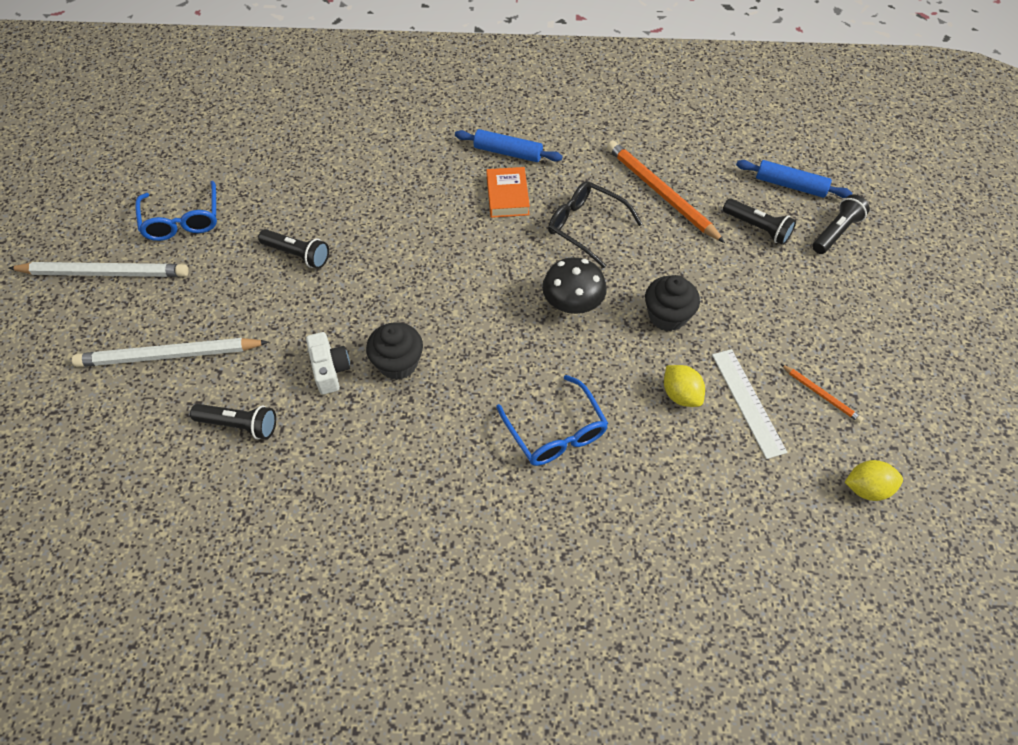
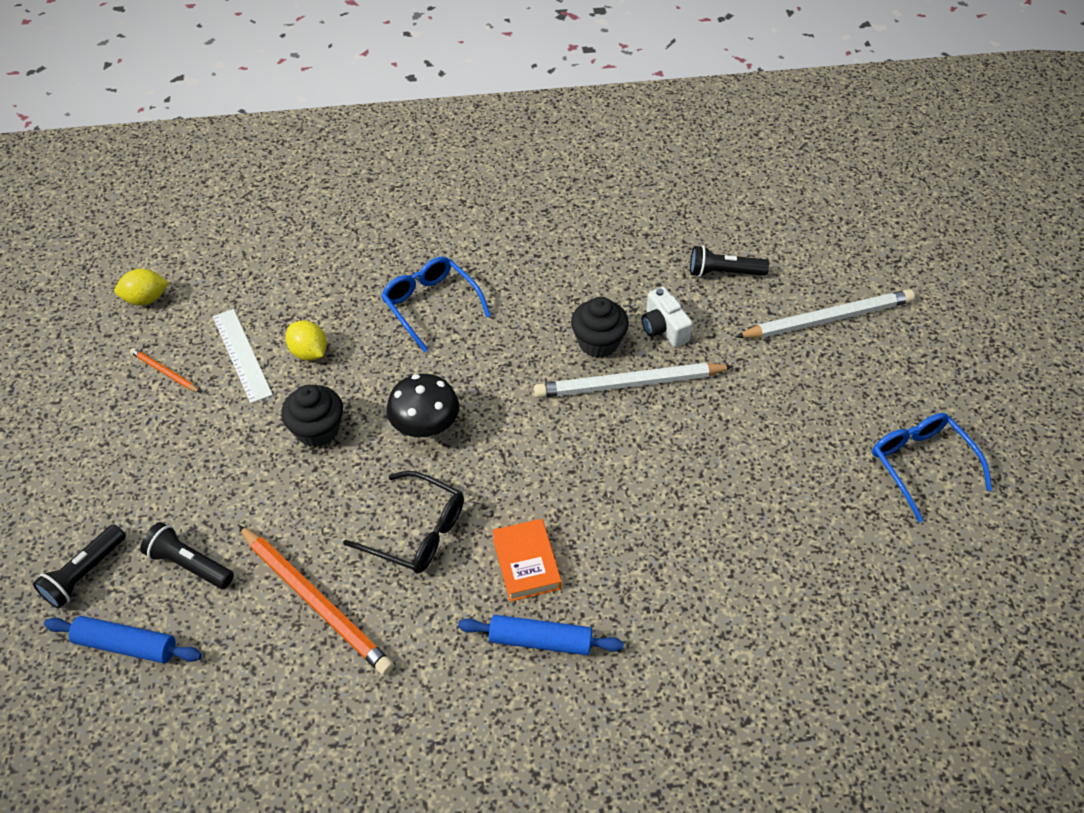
camera: 170 degrees right, 5 degrees down
(104, 273) = (959, 389): white pencil -> white pencil (629, 384)
(297, 254) = (759, 441): black flashlight -> none

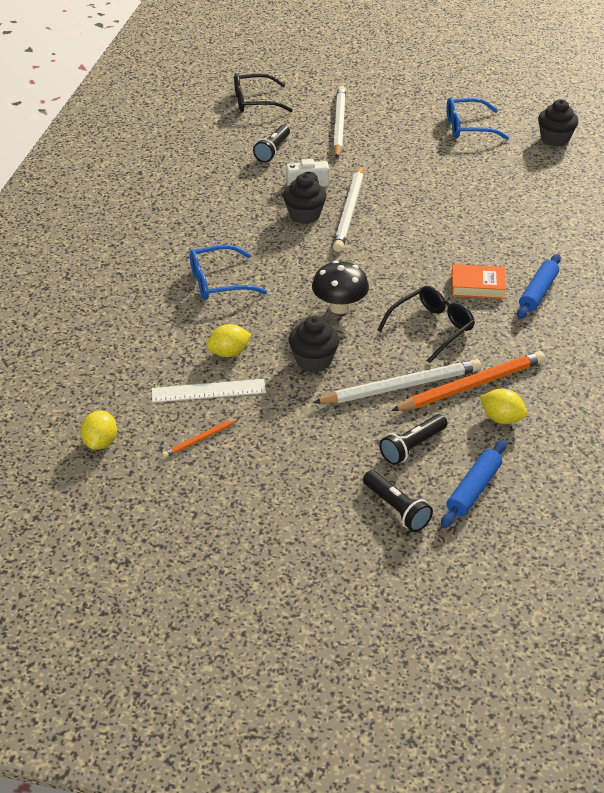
camera: 70 degrees left, 10 degrees down
(260, 649) = (501, 418): none -> yellow lemon
(294, 527) = (401, 386): none -> white pencil
(826, 223) = (255, 102): none -> black glasses
(964, 586) = (555, 139): none -> black cupcake

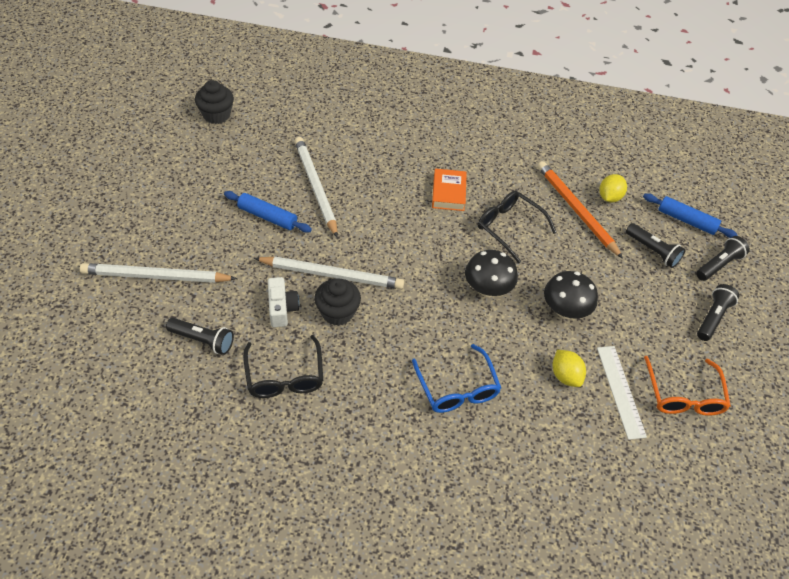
camera: 95 degrees left, 10 degrees up
(100, 442) = (708, 478): yellow lemon -> none
(200, 439) = (683, 395): orange pencil -> orange glasses
(255, 102) = (80, 359): black glasses -> black glasses (284, 376)
(308, 485) = (712, 318): none -> black flashlight
(313, 361) = (565, 310): black cupcake -> black mushroom
(401, 386) = (586, 253): white pencil -> white pencil (315, 187)
(468, 127) = (183, 171): blue glasses -> none
(538, 292) = (454, 158): blue rolling pin -> blue rolling pin (267, 217)

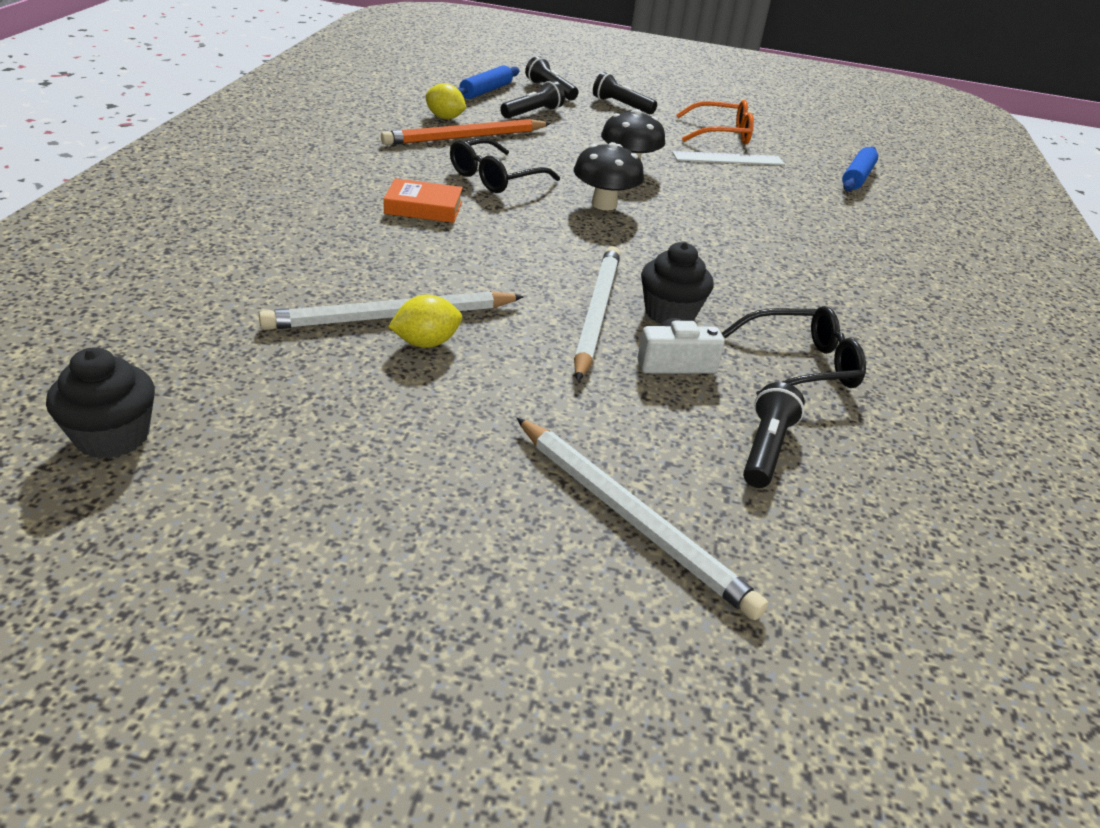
camera: 90 degrees left, 15 degrees down
(156, 277) = (631, 517): white pencil -> white pencil turned 45 degrees counterclockwise
(267, 217) = (464, 371): blue rolling pin -> blue rolling pin (857, 177)
(457, 388) = (763, 241): blue glasses -> none
(565, 376) = (720, 181): yellow lemon -> yellow lemon (426, 343)

